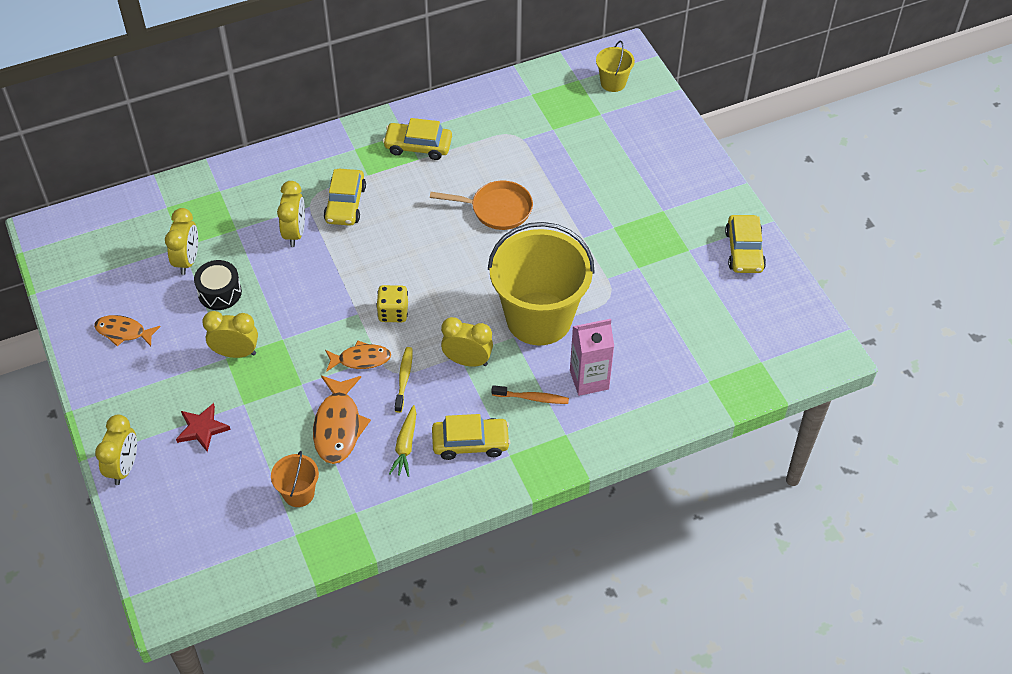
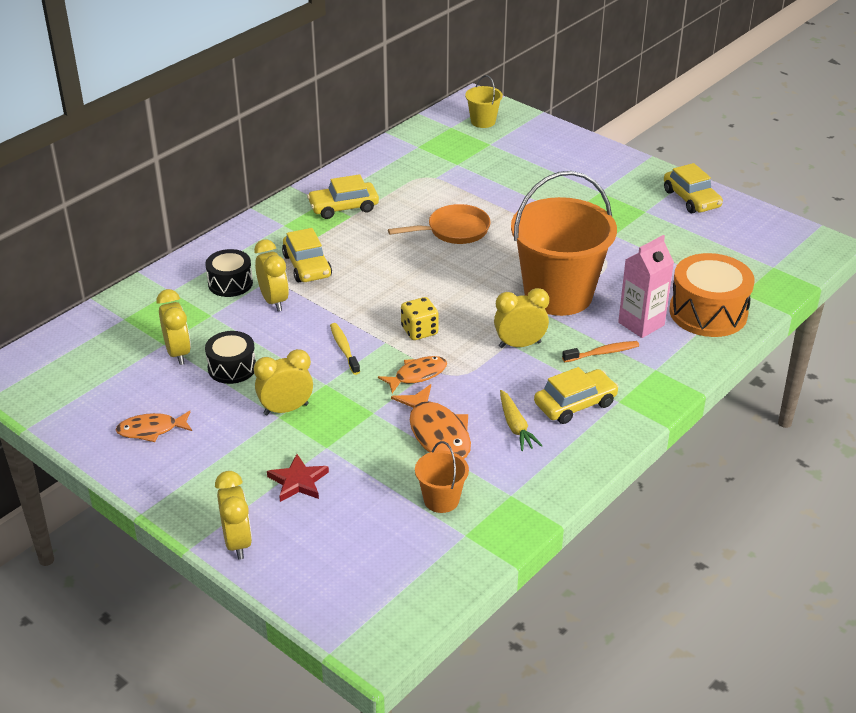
camera: 25 degrees left, 15 degrees down
(271, 200) = (230, 283): none -> black drum
(404, 378) = (471, 376): yellow toothbrush -> yellow toothbrush (344, 348)
(539, 318) = (558, 295): yellow bucket -> orange bucket
(659, 391) = (708, 312): none -> orange drum

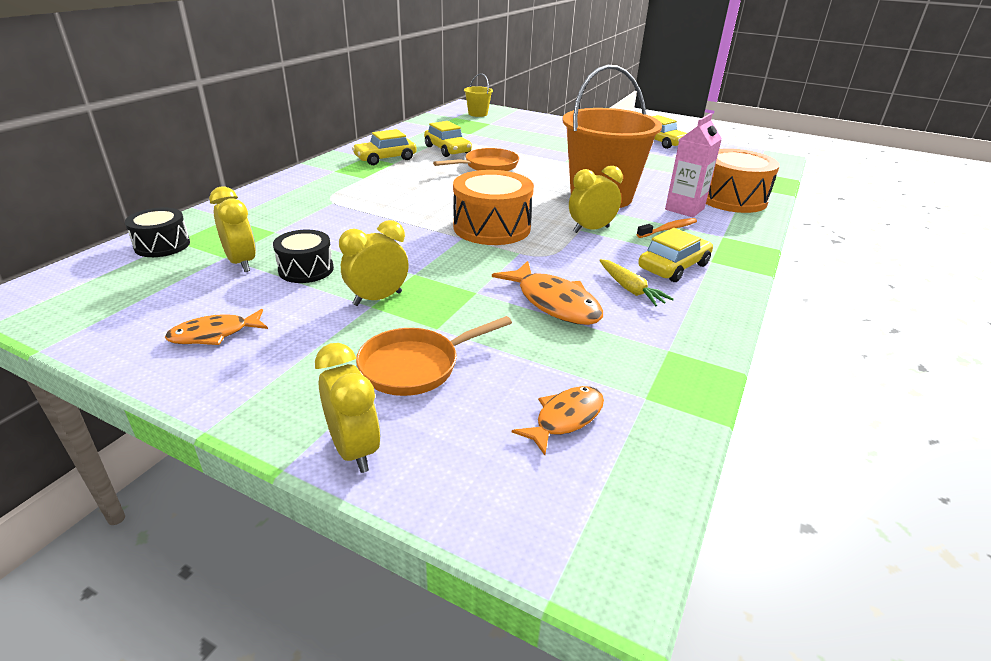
camera: 15 degrees left, 5 degrees down
(230, 283) = (291, 208): black drum -> black drum (162, 245)
(274, 301) = (339, 217): yellow clock -> none
(298, 481) = (415, 366): red star -> orange pan
(307, 266) = (364, 193): yellow car -> yellow car (447, 150)
(344, 348) = (423, 245): yellow toothbrush -> none
(417, 375) = (507, 258): orange fish -> orange fish (565, 418)
(419, 331) = (491, 227): yellow dice -> orange drum
(441, 500) = (595, 364): orange bucket -> none

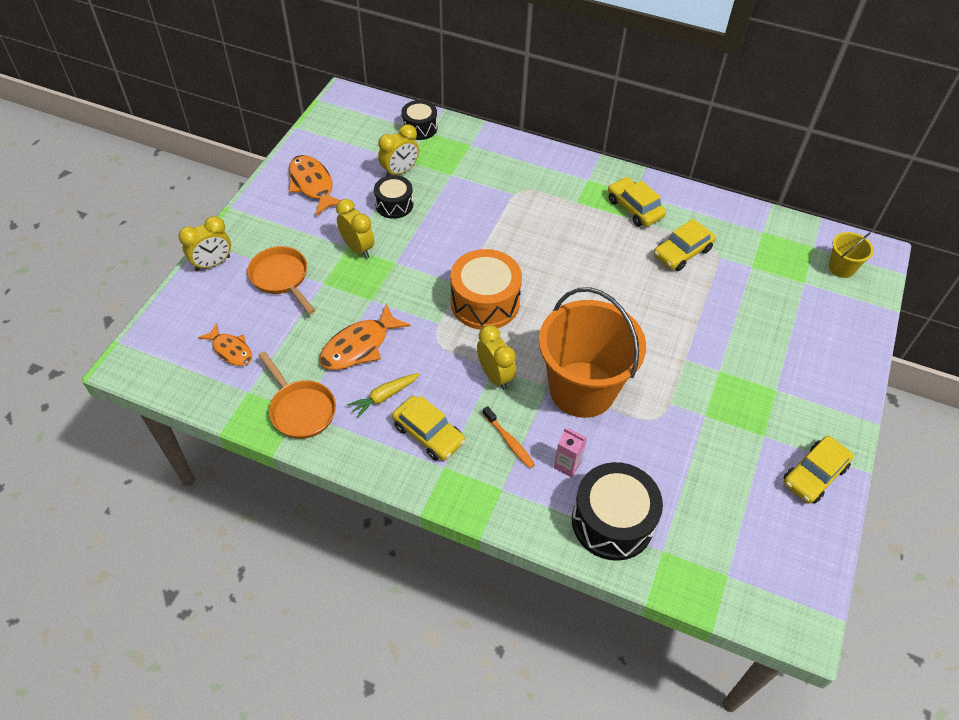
camera: 85 degrees right, 20 degrees up
(214, 334) = (312, 185): orange fish -> orange fish, size x1.54
(488, 166) = (642, 290): orange pan -> orange pan (301, 409)
(684, 209) = (567, 465): pink carton -> pink carton, size x0.62
(731, 199) = (612, 521): orange drum -> black drum

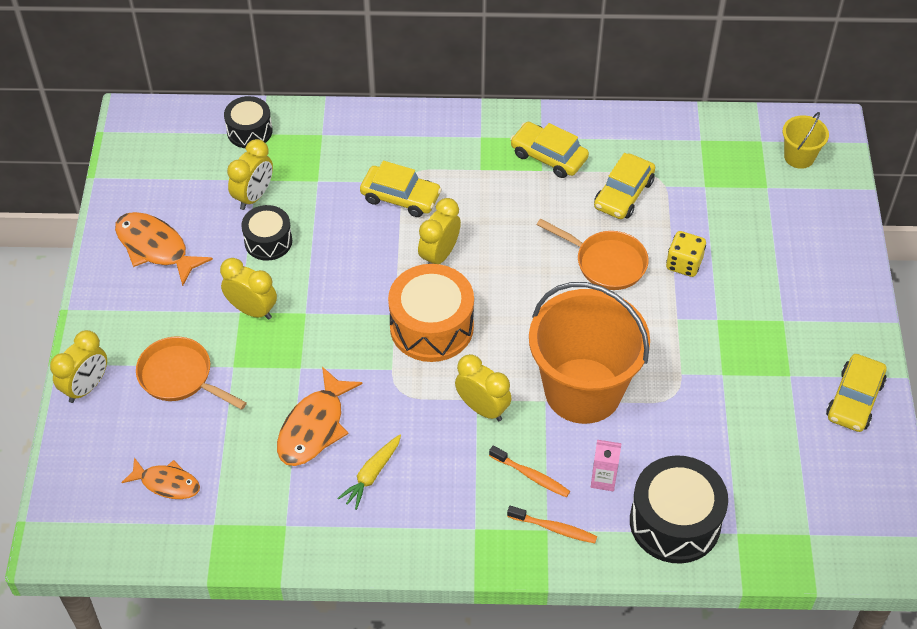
camera: 20 degrees left, 0 degrees up
(301, 409) = (285, 523): orange pan -> orange pan (606, 263)
(428, 434) = (441, 499): yellow car -> yellow car (400, 197)
(508, 490) = (554, 528): none -> orange toothbrush
(516, 253) = (439, 255): none -> yellow clock
(709, 319) = (684, 264): none -> yellow dice

